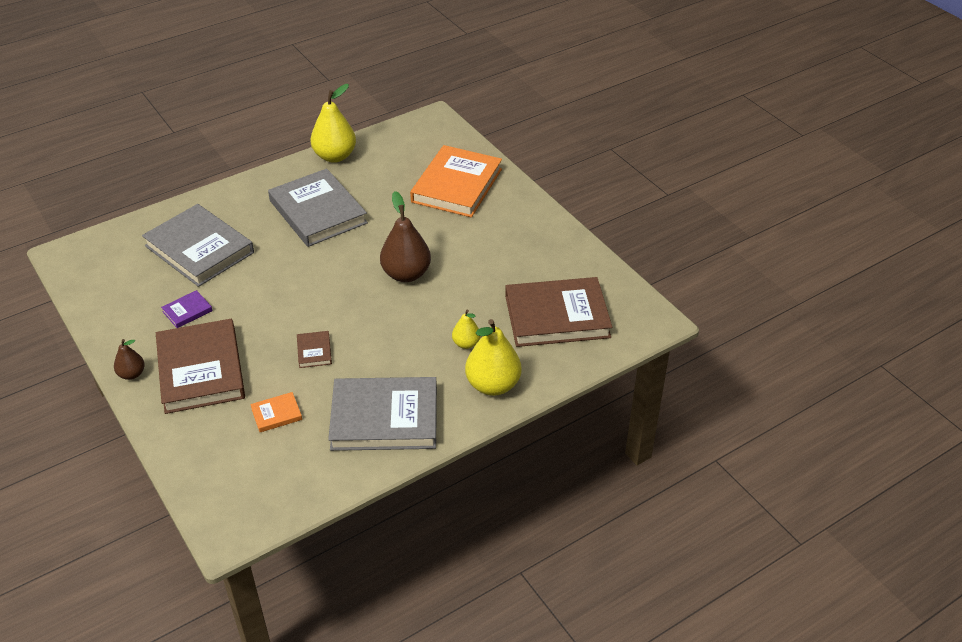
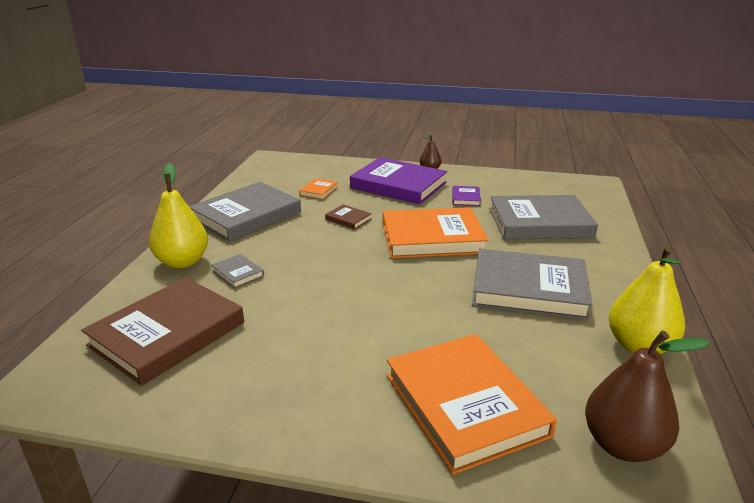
camera: 135 degrees right, 15 degrees down
(201, 370) = (398, 185): brown book -> purple book
(293, 287) = (432, 238): none -> orange book
(406, 274) = (364, 289): brown pear -> brown pear (623, 445)
(466, 343) = (238, 273): yellow pear -> grey book

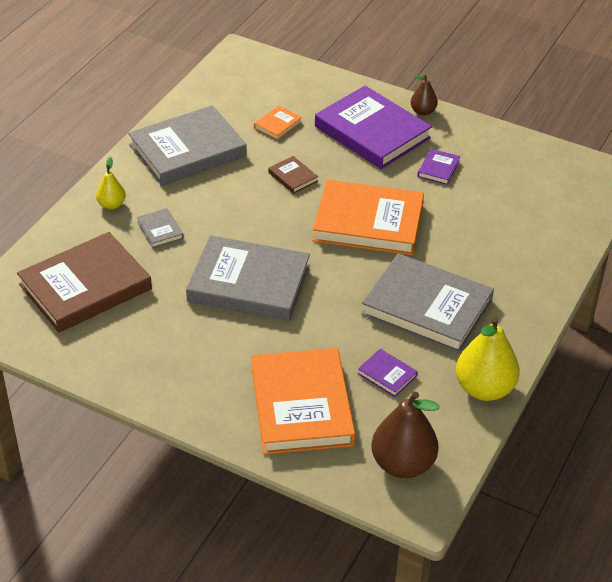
camera: 15 degrees right, 15 degrees up
(182, 262) = (111, 205): yellow pear -> yellow pear, size x0.53
(535, 353) = (387, 375): none -> purple book
(539, 223) = (497, 224): grey book -> grey book (249, 283)

